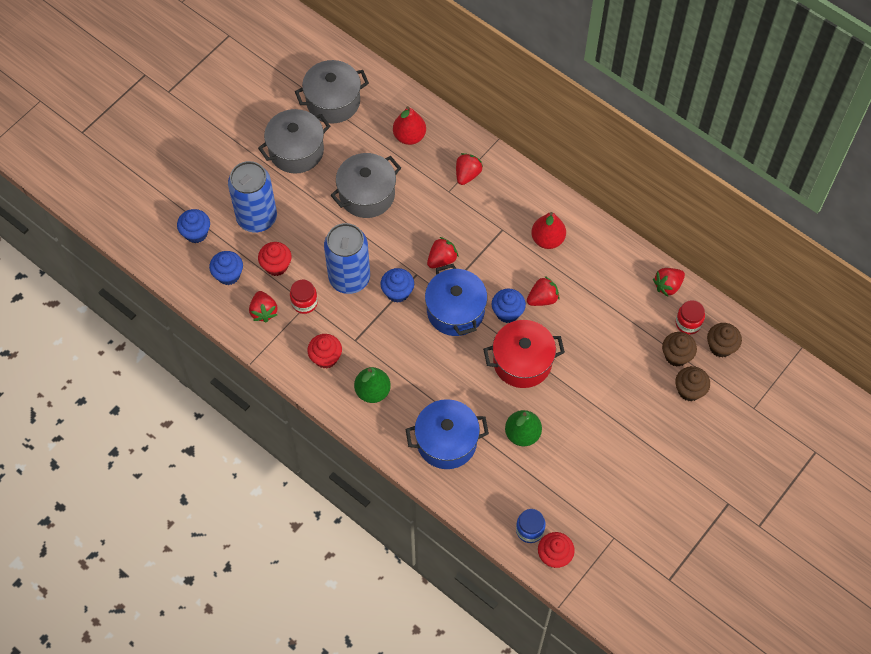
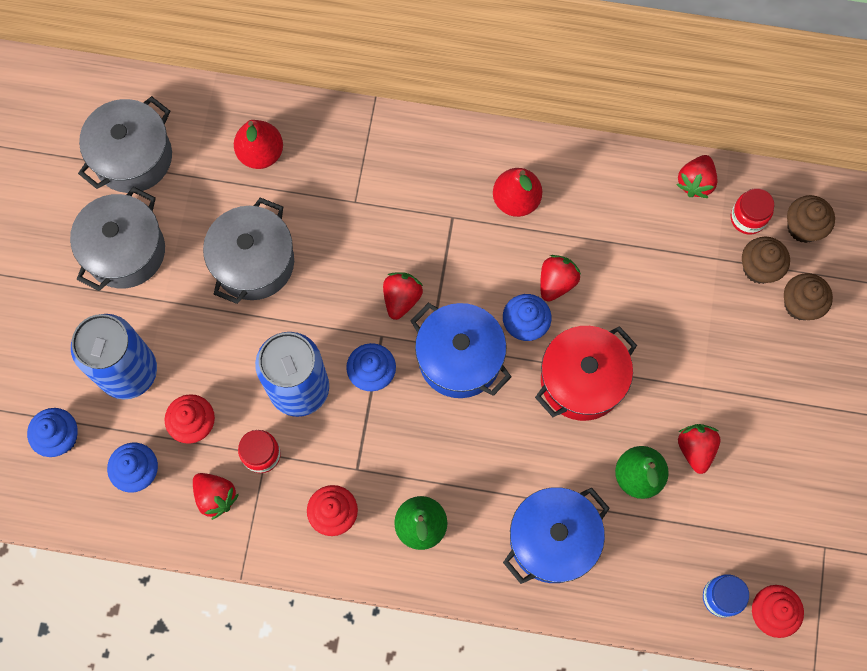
camera: 30 degrees left, 10 degrees up
(467, 174) = (365, 166): red strawberry -> red strawberry (695, 449)

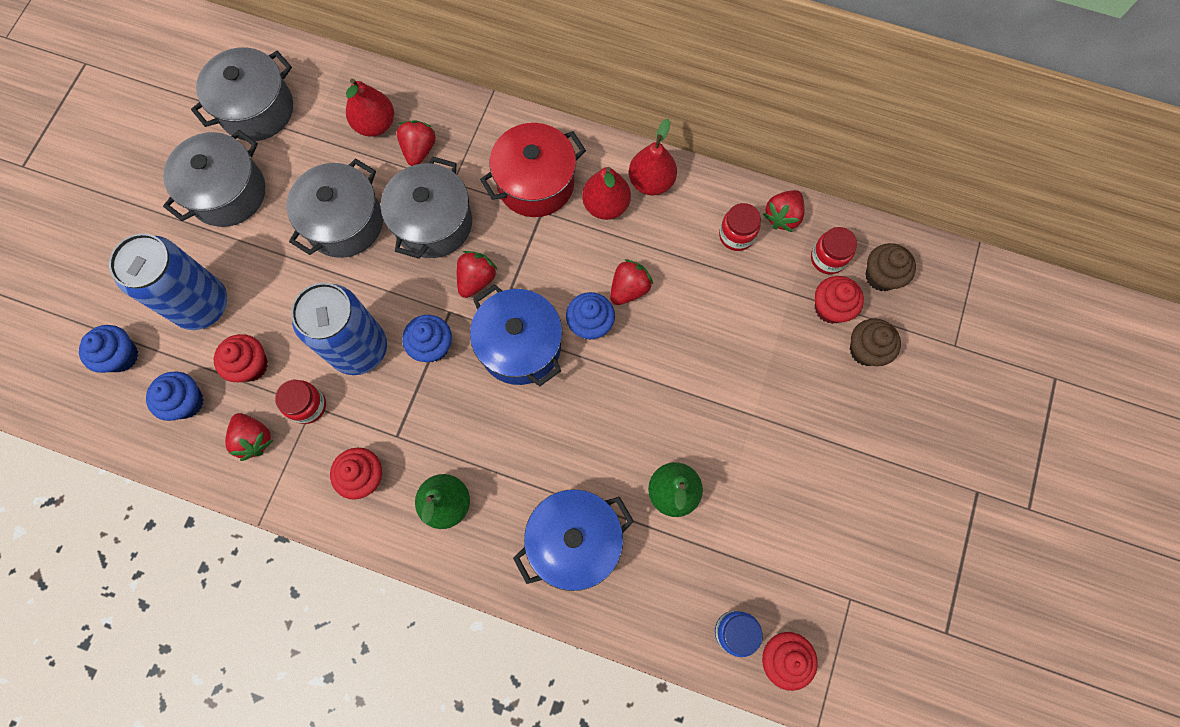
camera: 10 degrees right, 0 degrees up
(345, 248) = (433, 223): none -> grey pot
(557, 168) = (651, 182): none -> red pear
(582, 380) = (635, 387): red pot -> red pot (535, 183)
(653, 209) = (736, 235): none -> red jar
(695, 449) = (735, 475): red strawberry -> red strawberry (419, 150)
(759, 268) = (830, 308): brown cupcake -> red cupcake

